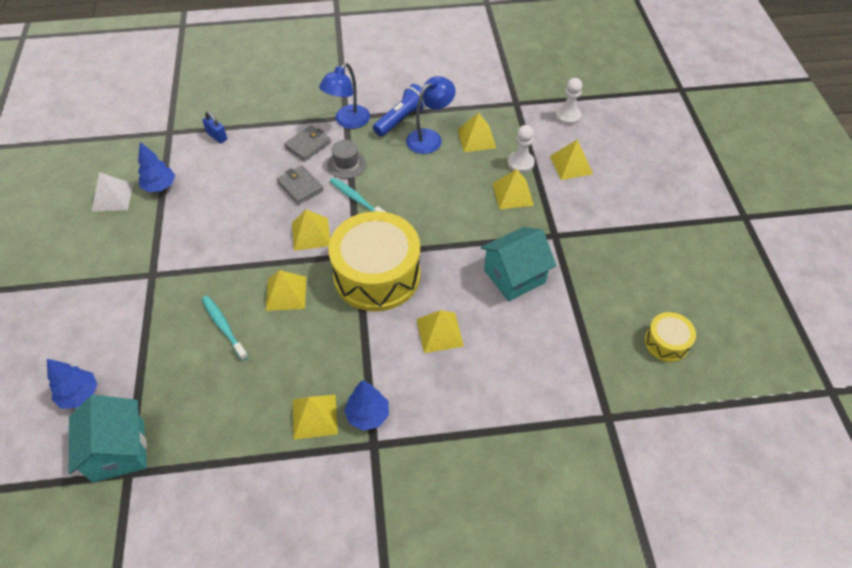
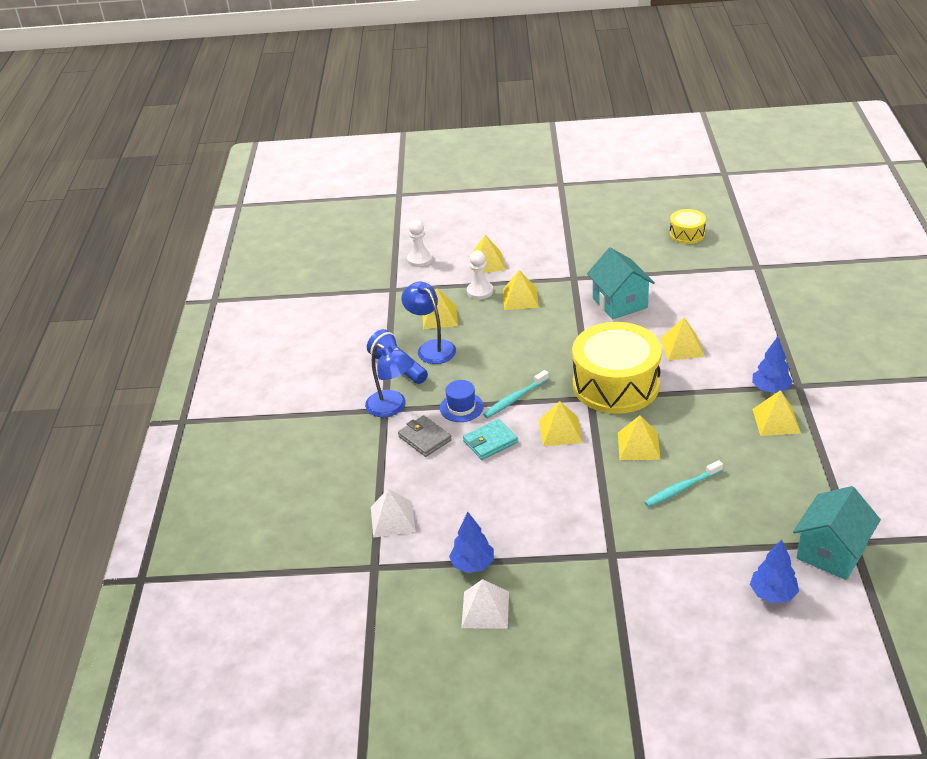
camera: 80 degrees left, 15 degrees down
(118, 451) = (831, 552): turquoise house -> turquoise house turned 45 degrees counterclockwise
(217, 136) = (392, 519): blue padlock -> white pyramid
(300, 186) = (490, 442): grey wallet -> turquoise wallet
(346, 164) = (461, 407): grey hat -> blue hat

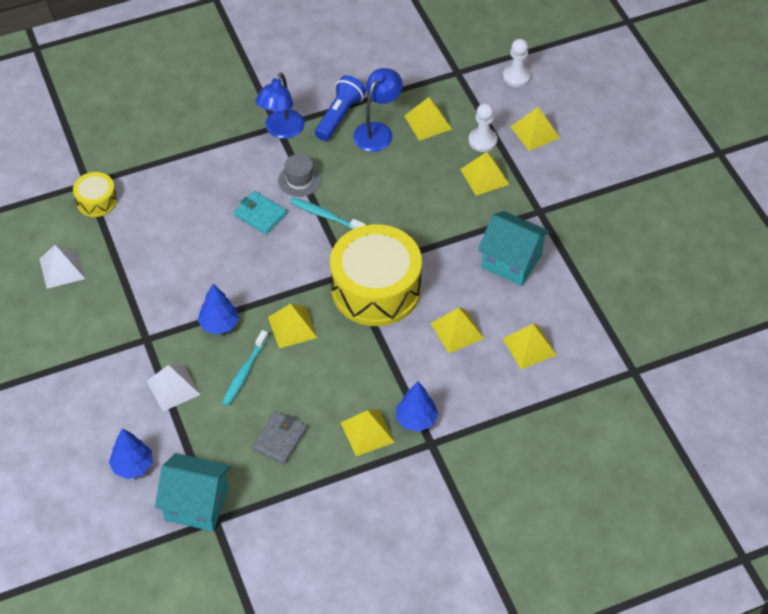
camera: 65 degrees right, 15 degrees up
(392, 519) = (143, 177): white pyramid -> white pyramid (173, 387)
(425, 438) = (249, 167): grey wallet -> grey wallet (280, 439)
(461, 407) = (299, 180): blue hat -> grey hat
(472, 564) = (108, 246): blue tree -> blue tree (219, 324)
(560, 431) = (292, 262): yellow pyramid -> yellow pyramid (529, 346)
(620, 303) = (511, 261): turquoise house -> turquoise house turned 75 degrees clockwise
(681, 488) = (244, 373): turquoise toothbrush -> turquoise toothbrush turned 105 degrees counterclockwise
(687, 234) = (671, 293): yellow drum -> yellow drum (96, 201)

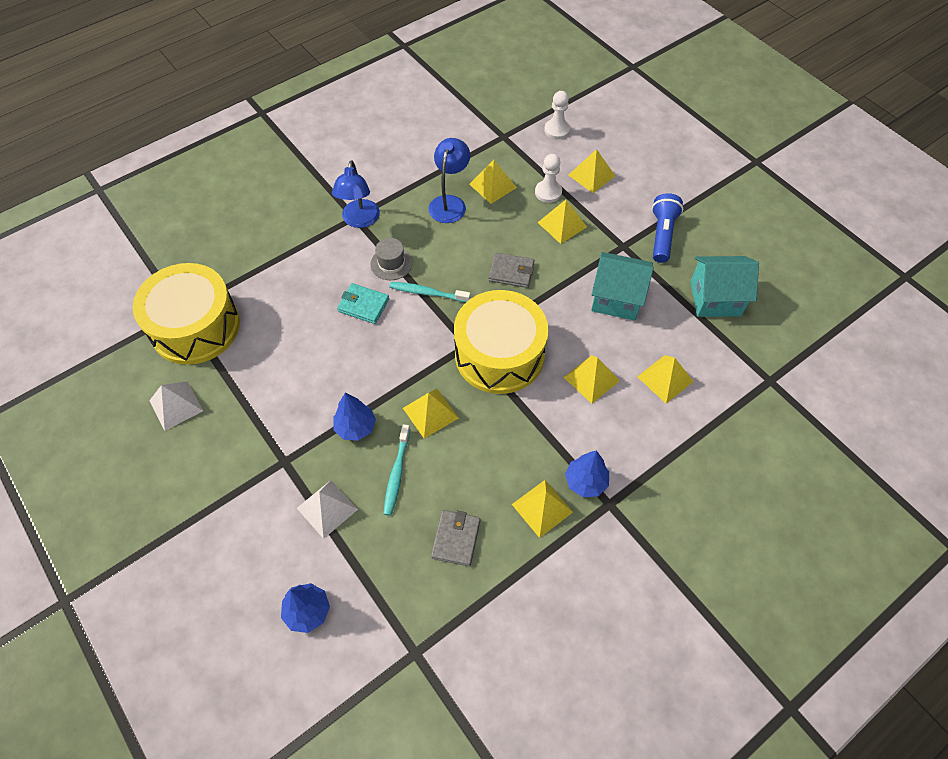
camera: 15 degrees left, 5 degrees up
(96, 201) = (195, 327): yellow drum -> yellow drum, size x2.13
(196, 504) = (390, 638): turquoise house -> turquoise house (715, 298)
(339, 116) = (410, 196): blue flashlight -> blue flashlight (662, 235)
(415, 213) = (511, 272): none -> grey wallet

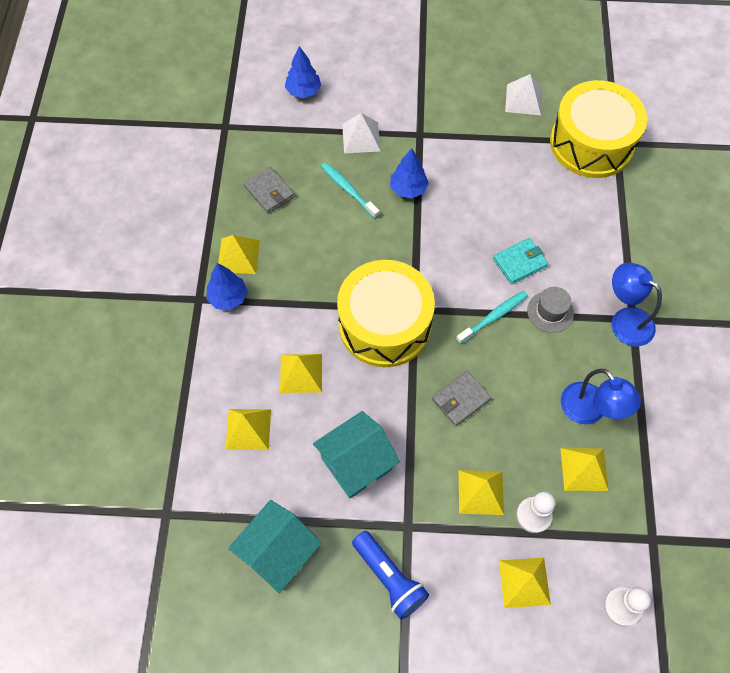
camera: 130 degrees right, 5 degrees up
(430, 413) = (376, 241): yellow pyramid -> none

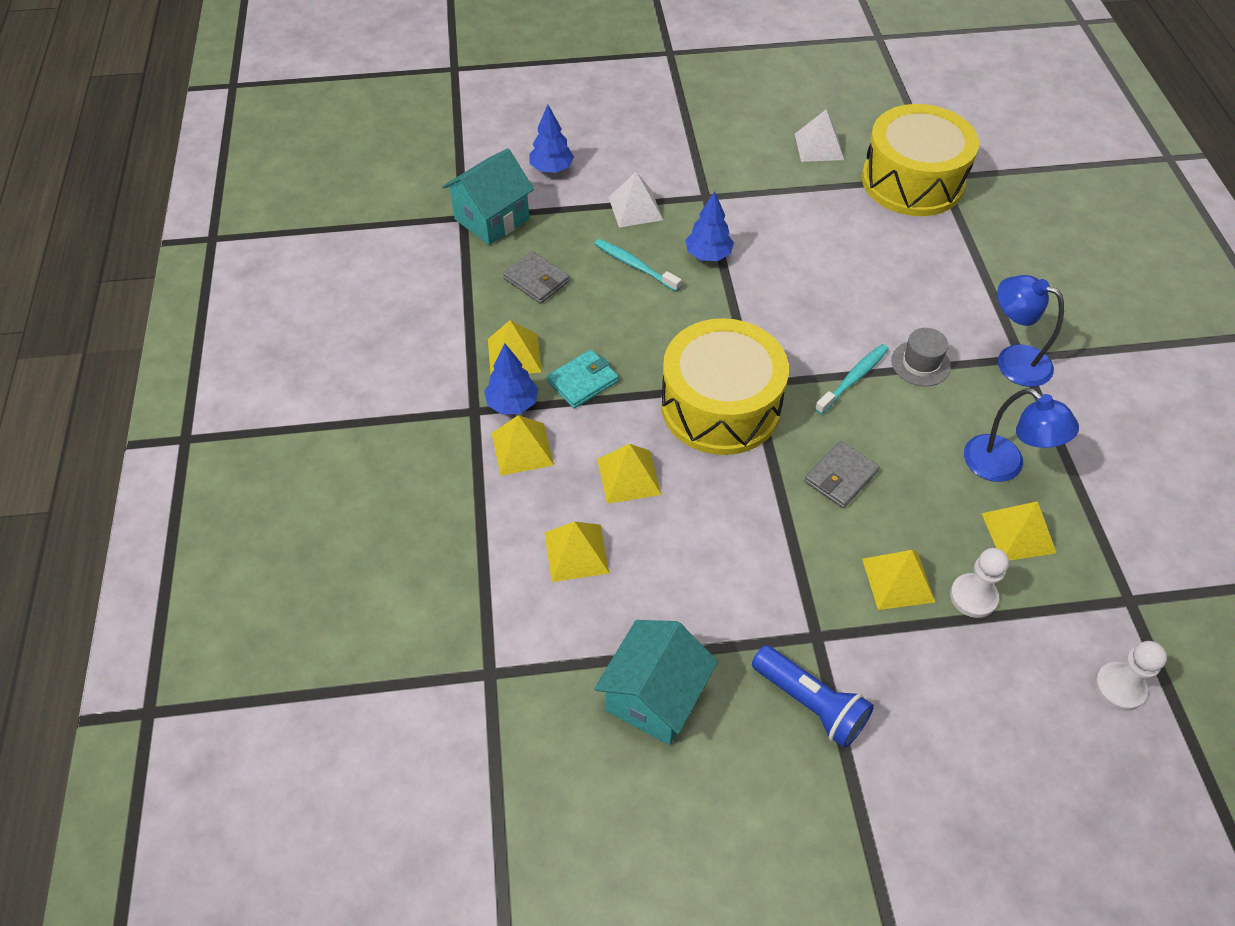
camera: 10 degrees left, 10 degrees down
(356, 464) = (729, 572): turquoise house -> turquoise house (492, 219)
(520, 262) = (867, 316): turquoise wallet -> turquoise wallet (583, 381)
(524, 582) = (986, 679): yellow pyramid -> yellow pyramid (522, 449)

